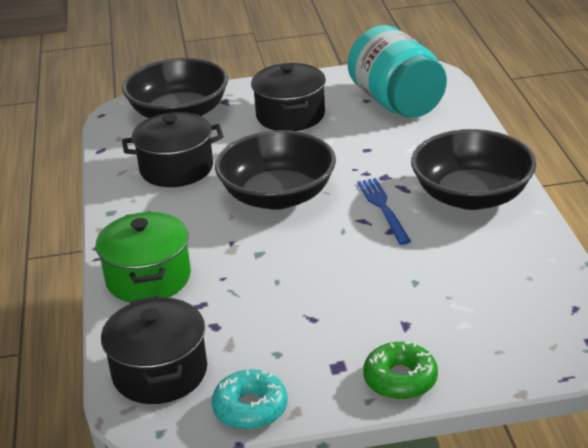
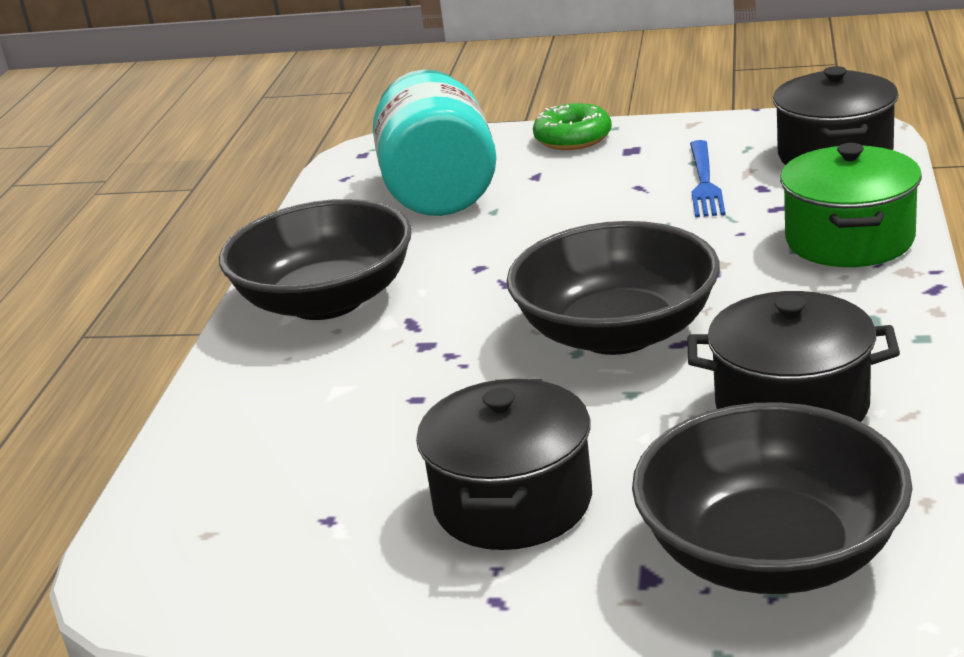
camera: 160 degrees left, 5 degrees down
(250, 408) = (737, 127): turquoise donut -> none
(383, 208) = (465, 297): blue fork -> blue fork (704, 182)
(396, 103) = (275, 500): turquoise jar -> turquoise jar (439, 191)

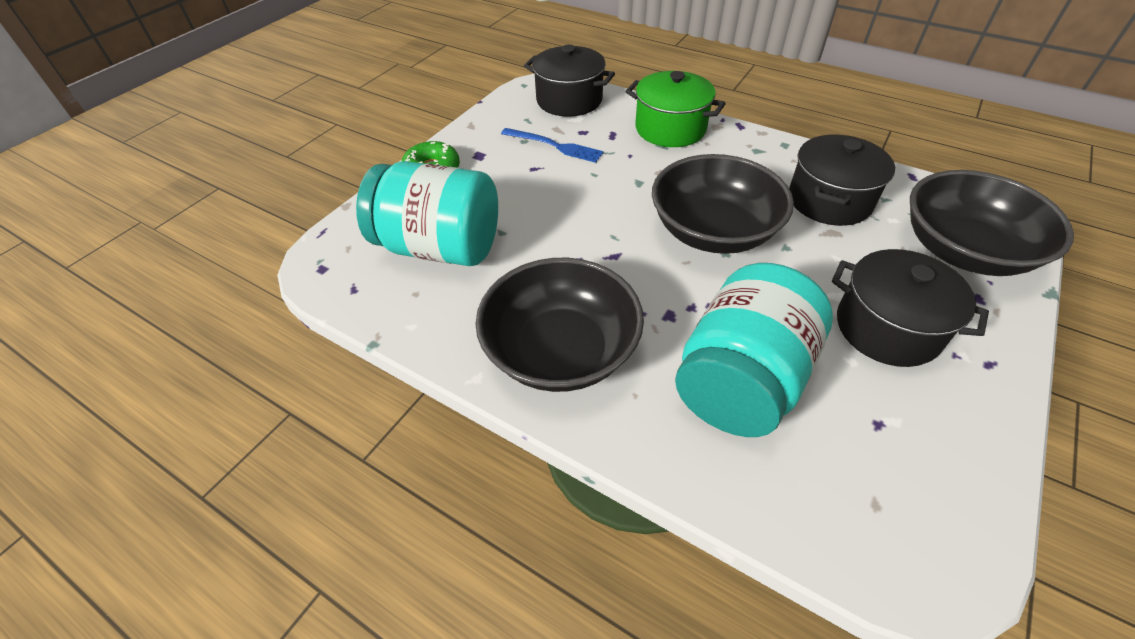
camera: 70 degrees left, 20 degrees up
(346, 413) = (741, 380): none -> turquoise jar

